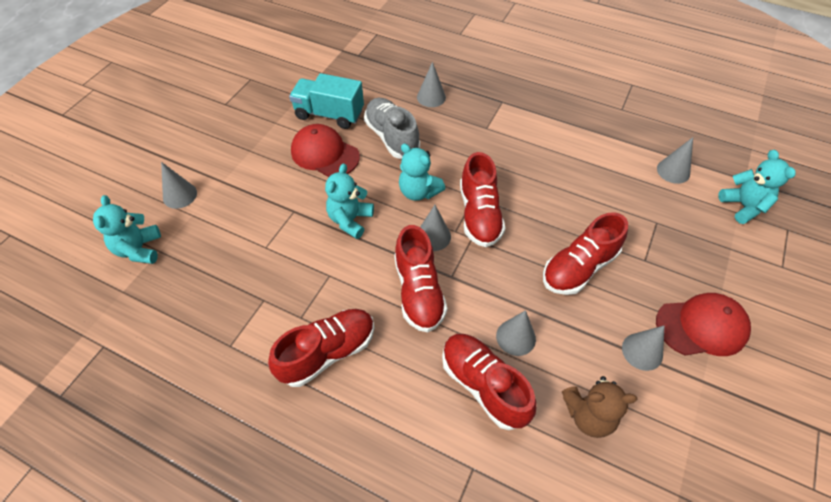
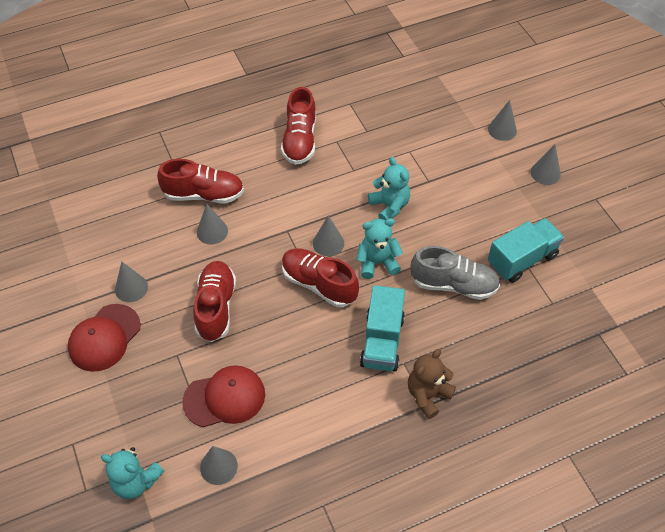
camera: 130 degrees right, 0 degrees up
(139, 249) = (466, 93): turquoise teddy bear -> none
(325, 154) = (473, 229): red cap -> red cap (224, 398)
(419, 291) = (294, 206): red shoe -> none
(431, 97) = (482, 350): grey cone -> grey cone (545, 173)
(483, 148) = (382, 341): none -> turquoise truck
(588, 415) = (135, 228): brown teddy bear -> brown teddy bear (427, 395)

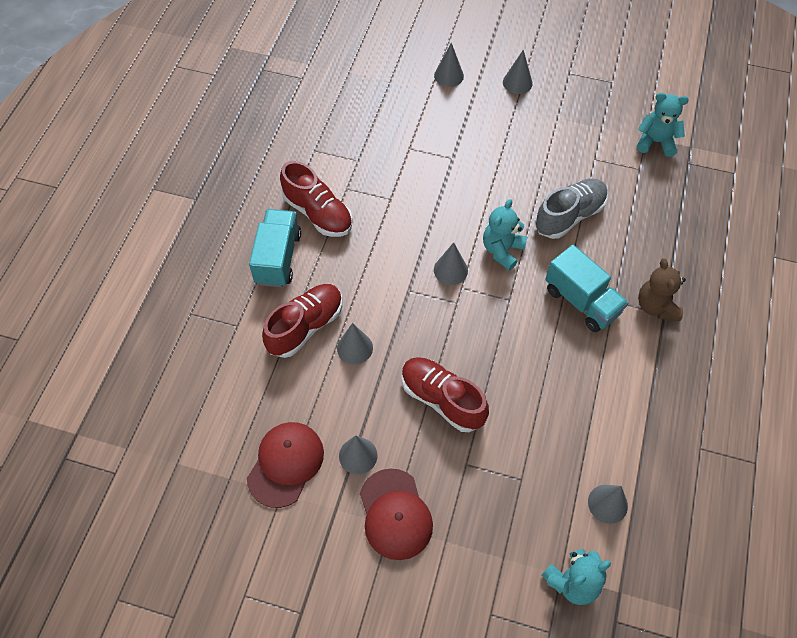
camera: 50 degrees left, 5 degrees up
(224, 398) = (543, 454): red cap -> red cap (285, 464)
(319, 284) = (487, 306): red shoe -> none
(389, 206) = (453, 202): turquoise teddy bear -> turquoise teddy bear (655, 142)
(522, 259) = (584, 157): turquoise truck -> turquoise truck (278, 258)

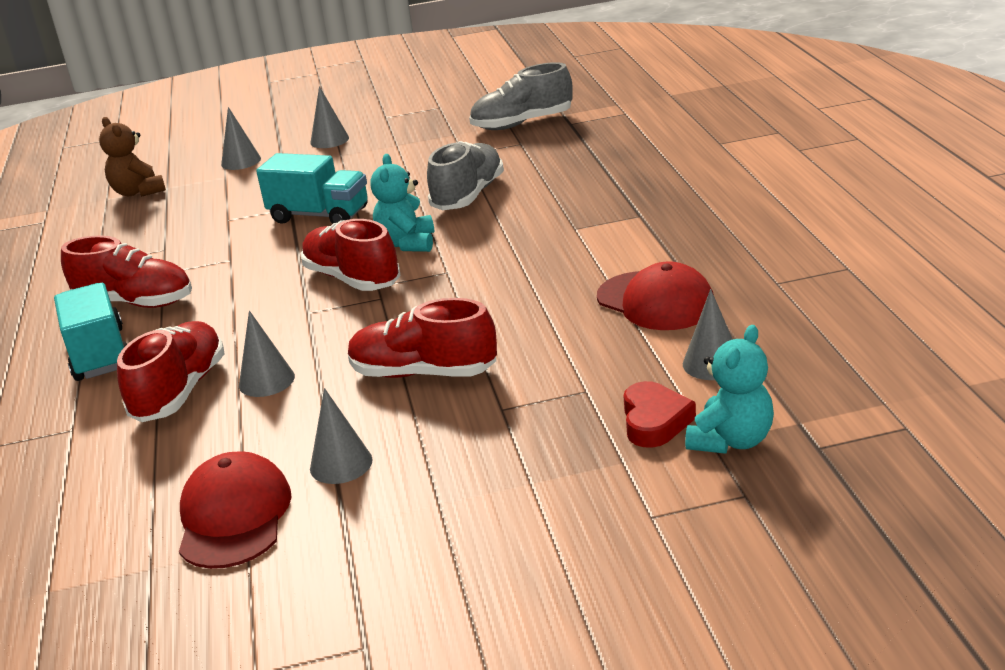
camera: 25 degrees left, 30 degrees down
(395, 514) = (437, 490): red cap -> red cap (655, 301)
(450, 270) = (352, 279): grey cone -> red shoe
(542, 535) = (654, 421): none -> red heart
(581, 301) = (537, 241): turquoise truck -> turquoise truck (319, 215)
(655, 142) = (522, 123): turquoise teddy bear -> grey shoe
(656, 306) = (626, 214): brown teddy bear -> brown teddy bear (138, 192)

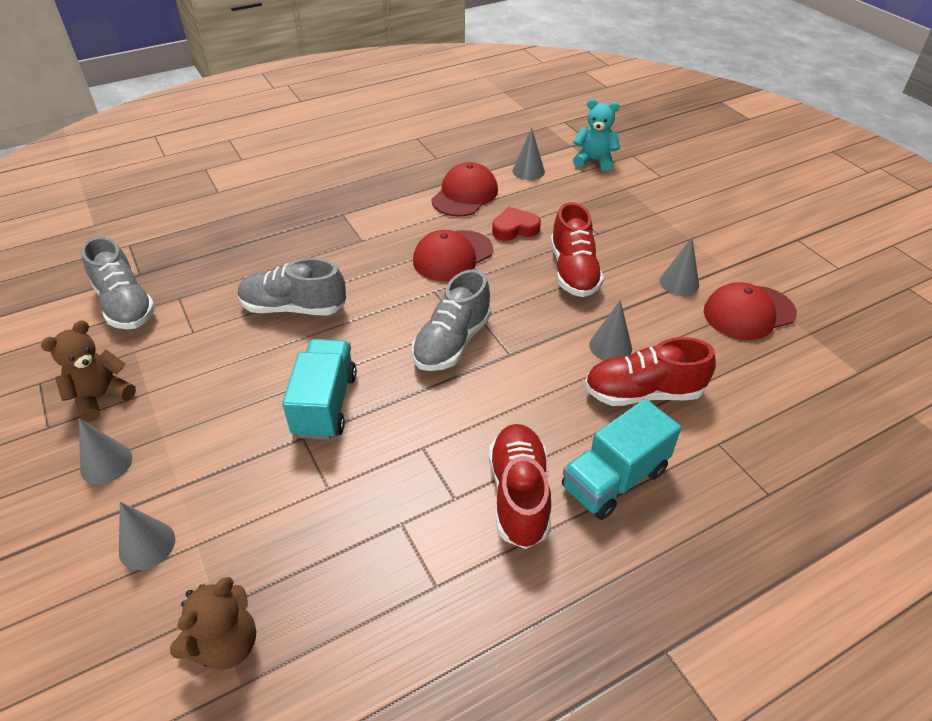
camera: 110 degrees left, 15 degrees up
(352, 279) = (452, 342): red shoe -> grey shoe
(404, 129) = (101, 397): none -> brown teddy bear
(407, 243) = (387, 325): turquoise teddy bear -> none
(509, 285) = (452, 256): none -> red cap
(654, 421) = (588, 183): red heart -> red heart (515, 229)

